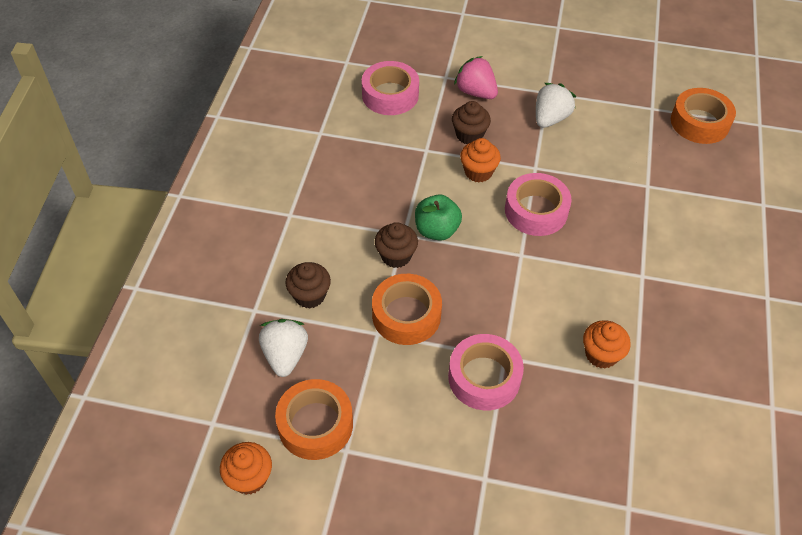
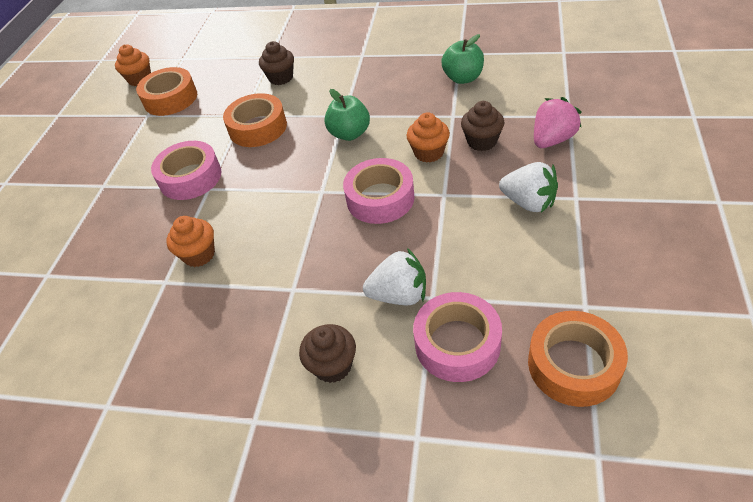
camera: 95 degrees right, 5 degrees down
(285, 355) = (229, 76): white strawberry -> white strawberry (399, 295)
(366, 135) = (463, 78): none -> green apple
(390, 95) = (525, 84): pink tape -> pink tape (457, 343)
(396, 256) = (319, 114): brown cupcake -> brown cupcake (333, 365)

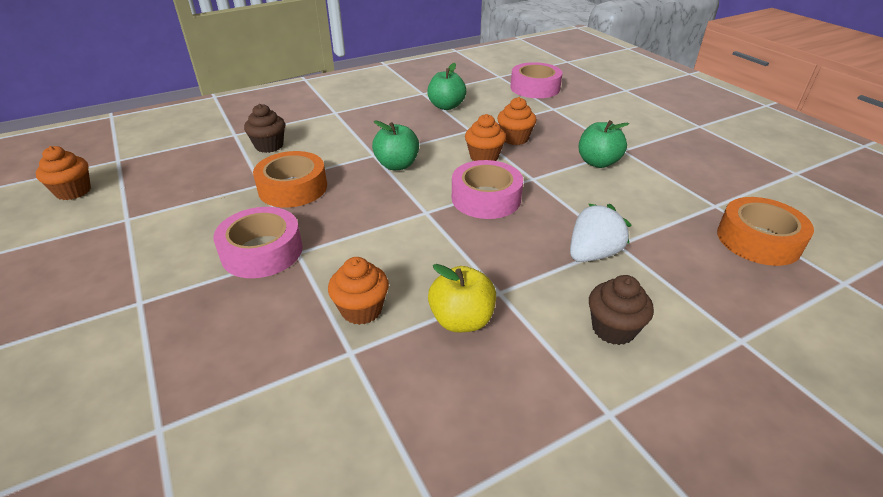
camera: 45 degrees left, 10 degrees down
(170, 98) = (144, 196): orange tape -> none
(245, 297) = (461, 320): none -> yellow apple
(457, 343) = (677, 264): pink tape -> pink tape (535, 88)
(482, 141) = (514, 138): brown cupcake -> orange cupcake
(528, 202) = (598, 162): white strawberry -> green apple
(552, 140) = (561, 124): pink strawberry -> none

